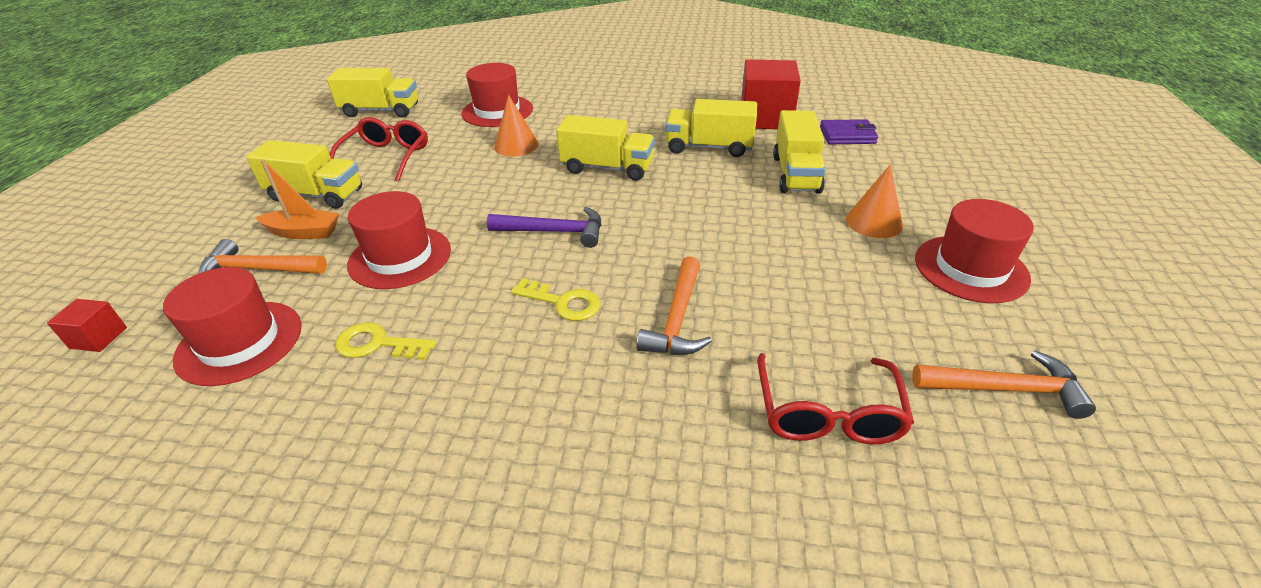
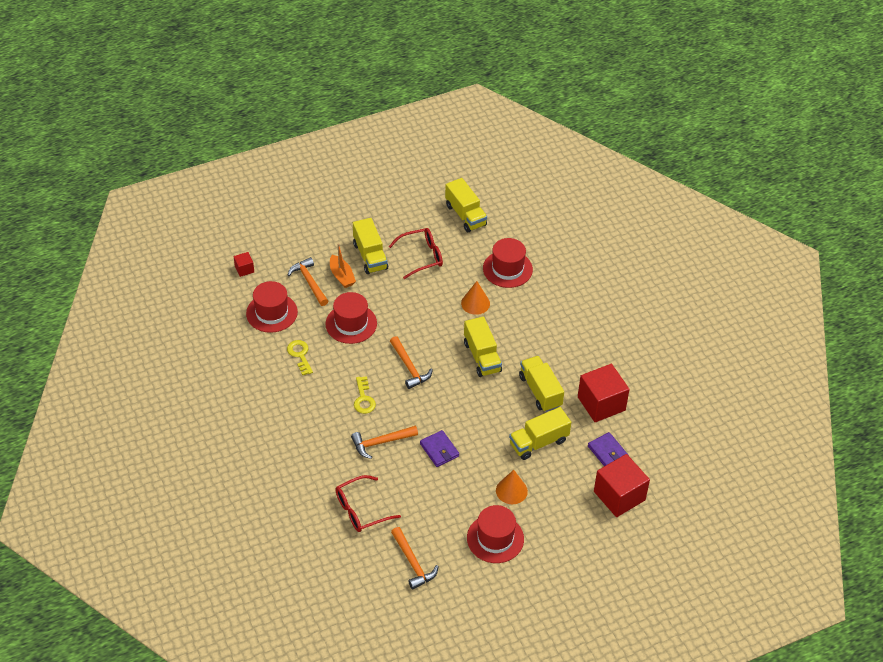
camera: 55 degrees right, 10 degrees up
(555, 232) = (409, 367): purple hammer -> orange hammer
(745, 260) = (439, 450): none -> purple wallet
(926, 148) = (619, 496): none -> red cube

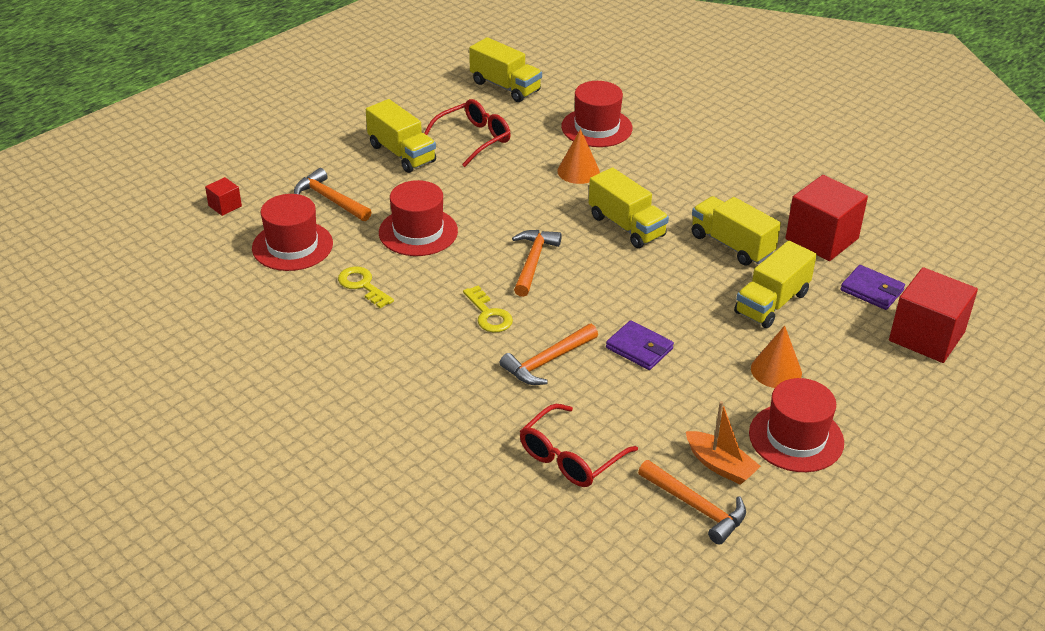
camera: 20 degrees left, 10 degrees down
(341, 276) = (374, 183): orange boat -> orange boat (720, 465)
(409, 367) = (533, 262): orange hammer -> orange hammer turned 120 degrees counterclockwise

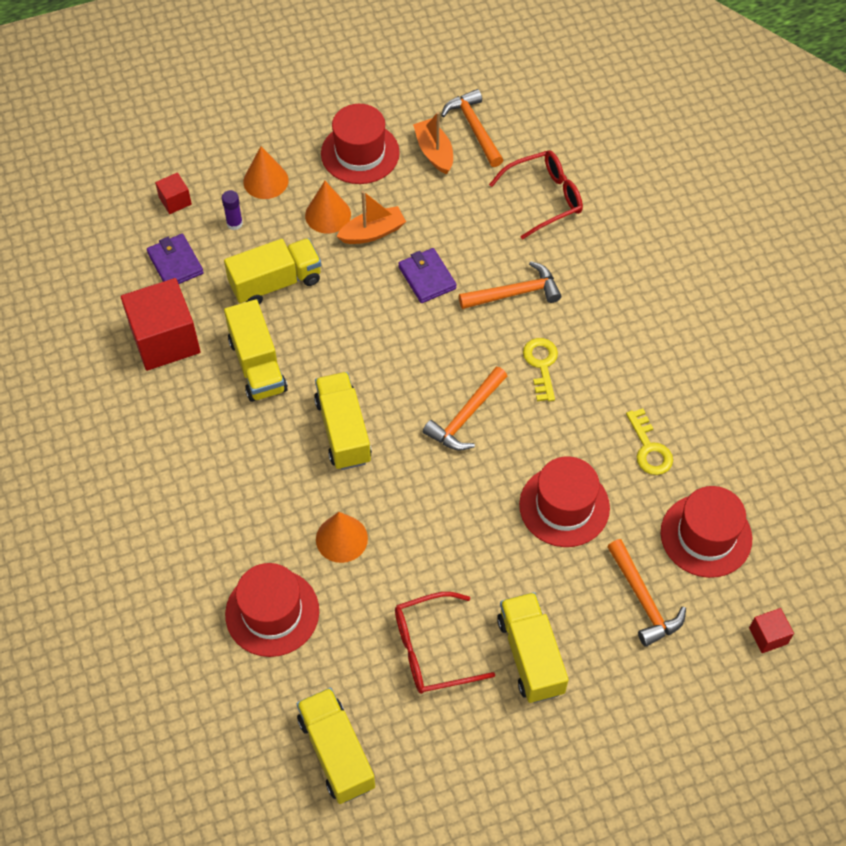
camera: 155 degrees left, 20 degrees up
(720, 369) = (372, 232): none -> orange boat
(854, 336) = (234, 223): none -> purple glue stick
(863, 380) = (266, 181): none -> orange cone
(926, 336) = (175, 201): red cube -> red cube, size x0.46

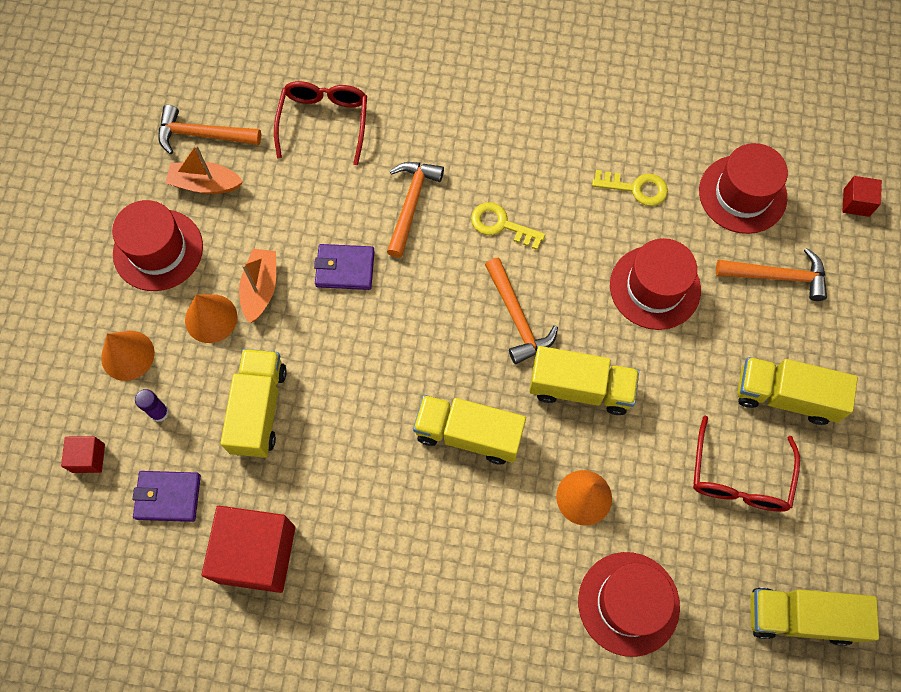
camera: 60 degrees left, 10 degrees up
(257, 365) = (345, 477): yellow truck -> yellow truck (580, 388)

